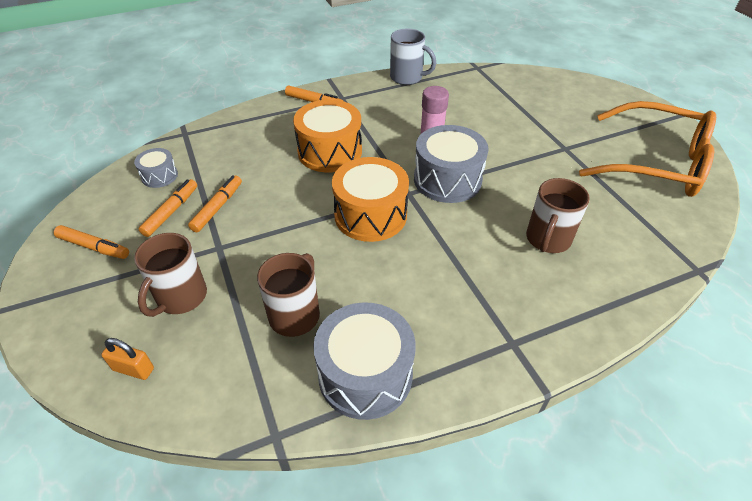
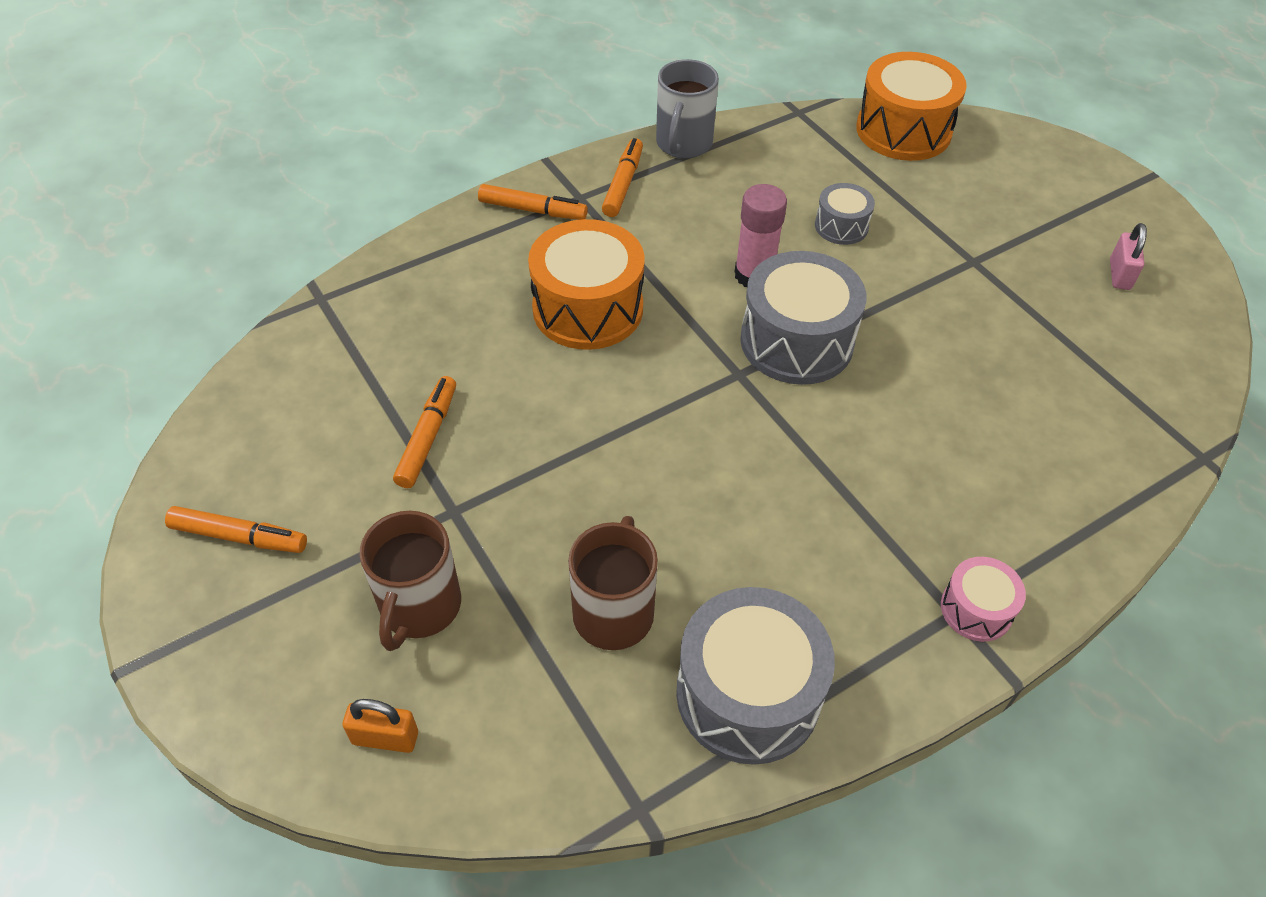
camera: 10 degrees left, 5 degrees up
(159, 176) = (305, 388): grey drum -> grey drum (841, 226)
(171, 212) = (350, 455): orange marker -> orange marker (623, 184)
(370, 215) = (687, 421): orange drum -> orange drum (903, 130)
(407, 78) = (683, 144): grey mug -> grey mug turned 90 degrees clockwise
(528, 343) = (976, 609): none -> pink drum
(547, 239) = (975, 432): brown mug -> none
(656, 163) = (1119, 274): orange glasses -> pink padlock

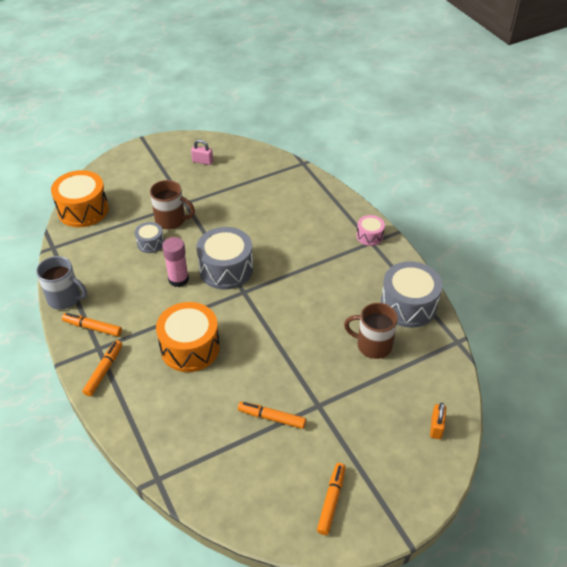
camera: 85 degrees left, 5 degrees down
(419, 607) = (372, 417): brown mug -> brown mug (171, 220)

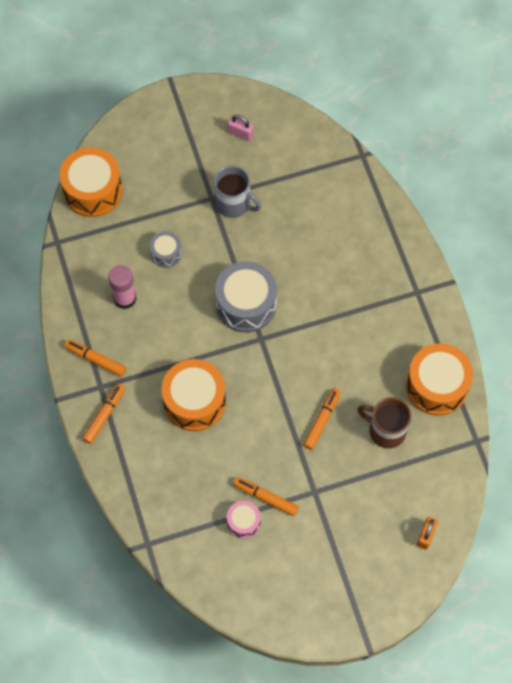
camera: 10 degrees right, 20 degrees up
(65, 298) = (68, 316): grey mug -> grey mug (234, 204)
(171, 220) = (193, 223): brown mug -> none
(178, 279) = (192, 310): pink glue stick -> pink glue stick (125, 298)
(331, 501) = (306, 594): orange marker -> orange marker (322, 420)
(369, 236) = (417, 283): pink drum -> pink drum (243, 522)
(408, 305) = (436, 386): grey drum -> orange drum

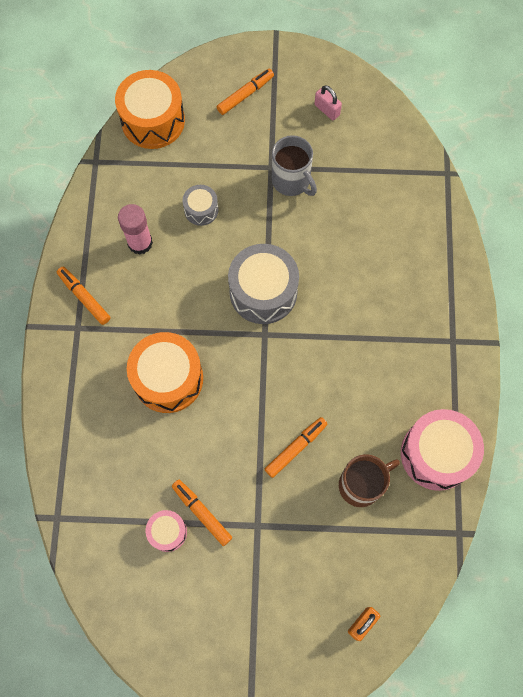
camera: 20 degrees right, 5 degrees up
(104, 415) = (69, 360): orange marker -> orange marker (245, 95)
(385, 430) = (361, 484): brown mug -> brown mug turned 105 degrees clockwise
(436, 386) = (436, 454): orange drum -> pink drum

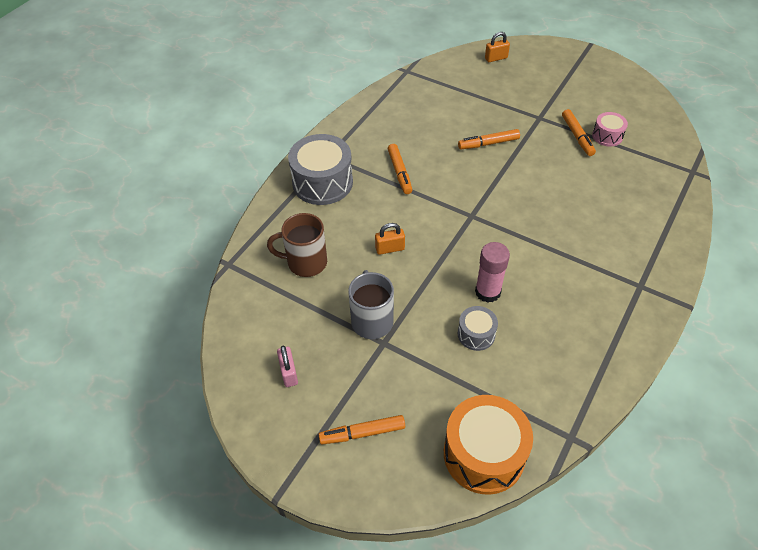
camera: 150 degrees left, 20 degrees down
(84, 297) = (626, 307): orange marker -> orange marker (399, 172)
(140, 243) = (552, 331): pink glue stick -> pink glue stick (488, 292)
(168, 378) = (569, 218): orange drum -> none
(263, 292) = (455, 244): grey drum -> grey drum (322, 182)
(319, 257) = (390, 248): none -> orange padlock
(361, 484) = (453, 111): brown mug -> brown mug (305, 262)
(436, 454) = (391, 106): pink drum -> none

